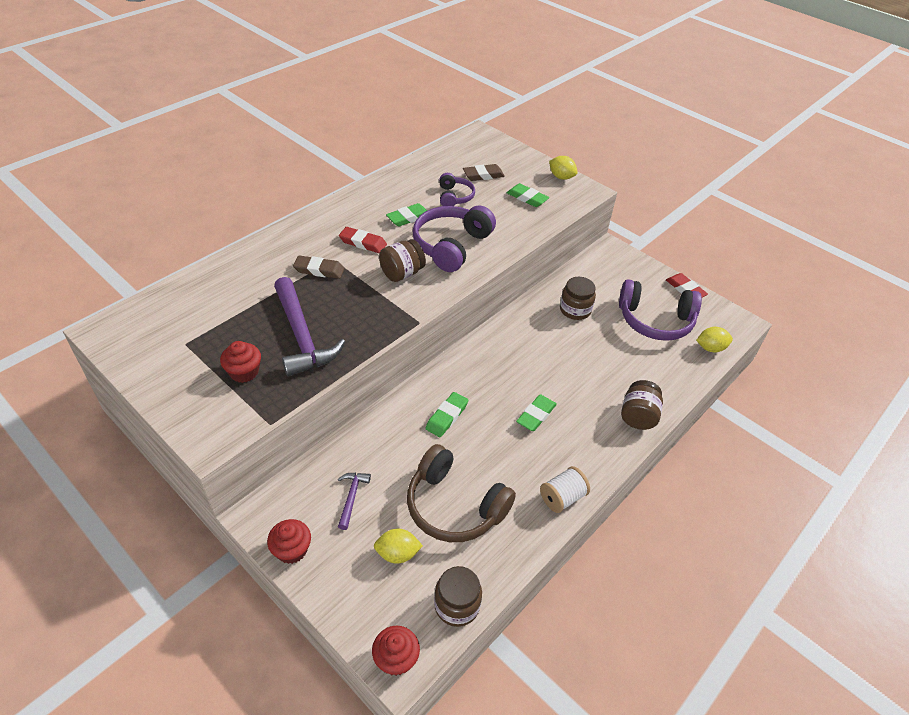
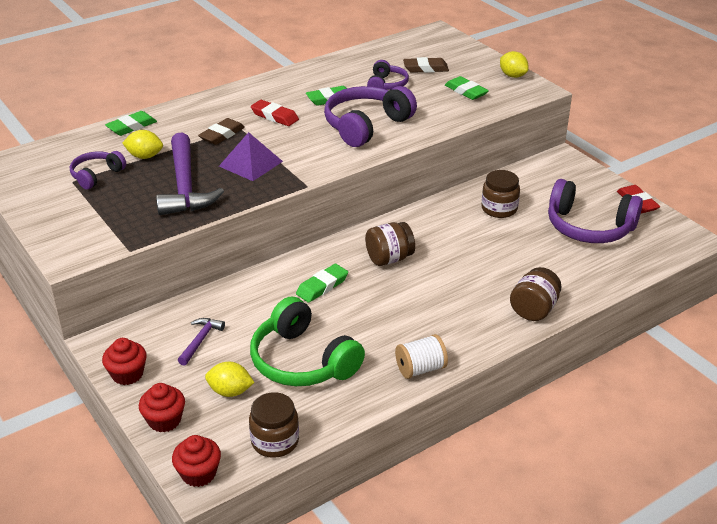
camera: 15 degrees right, 10 degrees down
(208, 333) = (96, 175): none -> purple headphones
(244, 372) = (119, 208): red cupcake -> red cupcake (164, 420)
(319, 270) = (222, 135): brown eraser -> brown eraser turned 75 degrees counterclockwise
(357, 302) = (251, 163): none -> purple pyramid
(402, 273) = (305, 144): brown jar -> brown jar (389, 258)
(454, 506) = (302, 361): brown headphones -> green headphones
(536, 415) = (419, 296): green eraser -> green eraser (131, 126)
(710, 348) = (645, 258): yellow lemon -> yellow lemon (145, 156)

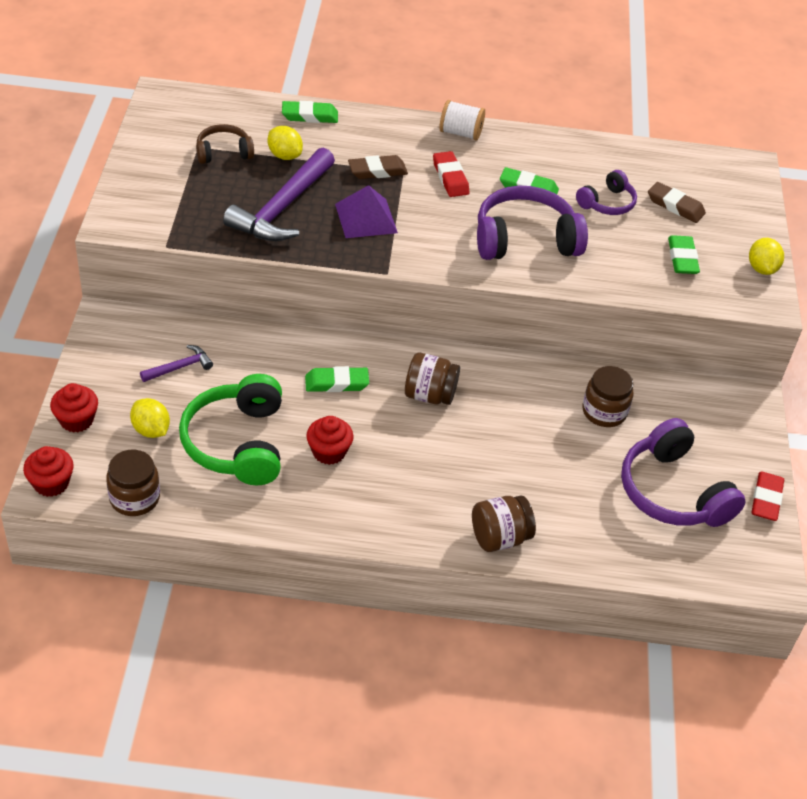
camera: 35 degrees right, 10 degrees up
(96, 175) = (223, 152): purple headphones -> brown headphones
(127, 374) = (94, 360): red cupcake -> red cupcake (329, 452)
(420, 369) = (324, 520): white spool -> white spool (460, 133)

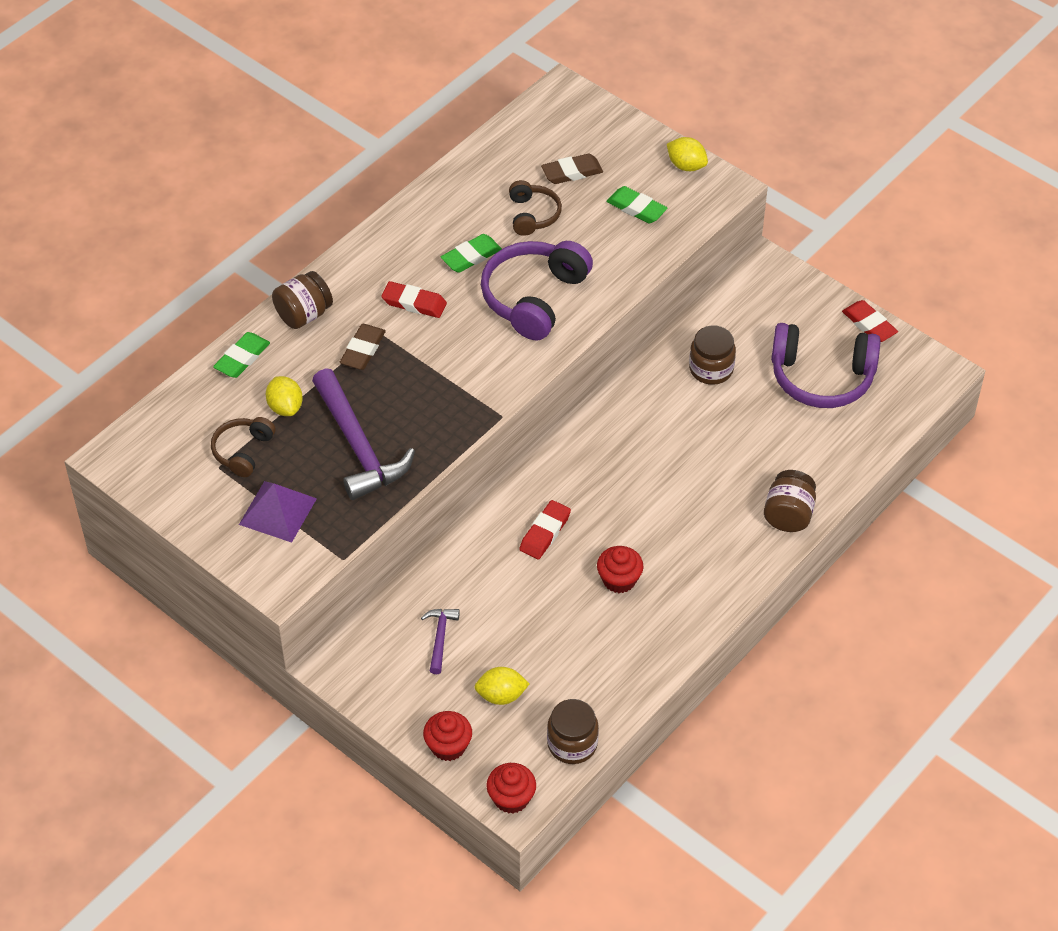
camera: 50 degrees left, 5 degrees up
(237, 443) = (562, 640): green headphones -> none
(284, 155) = (285, 407): yellow lemon -> yellow lemon turned 75 degrees clockwise
(336, 383) = (545, 532): green eraser -> red eraser
(366, 218) = (420, 393): purple pyramid -> purple pyramid (278, 511)
(429, 395) = (607, 475): brown jar -> brown jar (304, 314)
(460, 133) = (359, 261): white spool -> none
(607, 203) = (533, 215): purple headphones -> brown headphones

